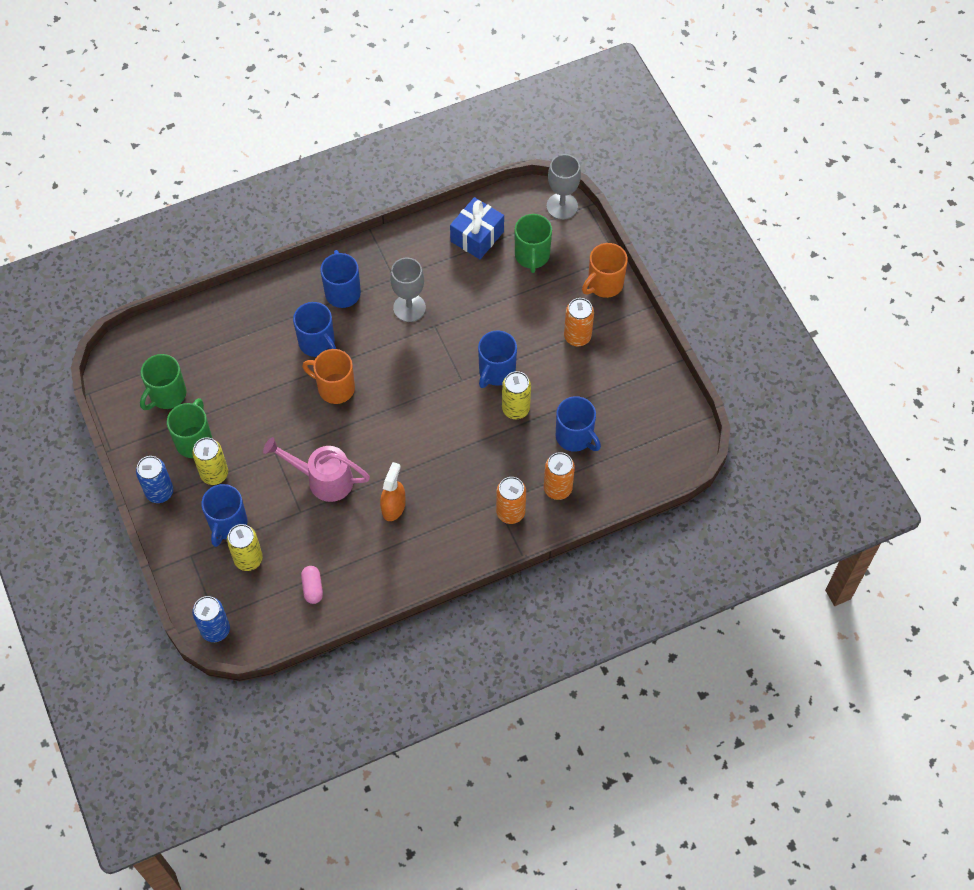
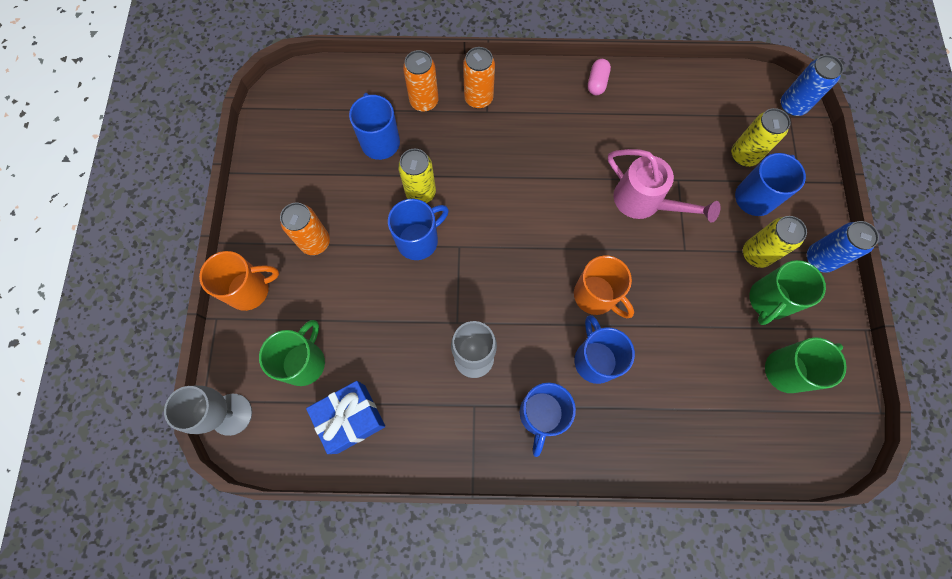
camera: 155 degrees left, 10 degrees up
(312, 588) = (690, 106): pink capsule -> pink capsule (597, 83)
(393, 507) = (585, 147): orange spray bottle -> none

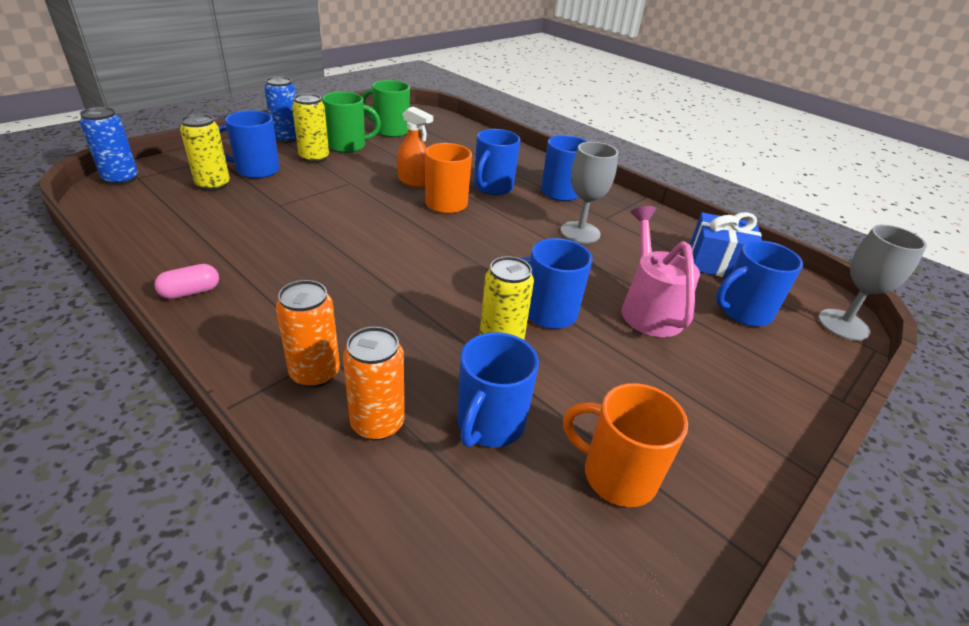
camera: 140 degrees left, 35 degrees down
(250, 290) = (784, 397): orange mug -> orange mug (616, 475)
(304, 362) = (743, 312): green mug -> blue mug
(315, 242) = (669, 385): orange can -> none
(644, 202) = (326, 212): pink watering can -> pink watering can (649, 309)
(653, 301) = (414, 181): none -> orange spray bottle

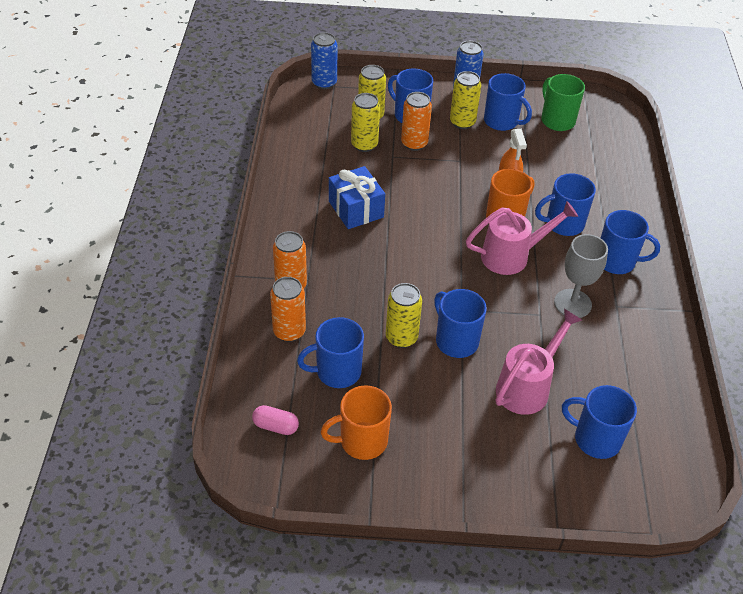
camera: 50 degrees right, 10 degrees up
(191, 292) = (284, 197): pink capsule -> pink capsule (275, 426)
(236, 208) = (364, 145): none -> yellow can
(289, 188) = (414, 143): none -> orange can
(348, 146) = (502, 121): green mug -> blue mug
(490, 225) = (512, 256): none -> pink watering can
(616, 475) = (362, 441): orange mug -> orange mug turned 90 degrees counterclockwise
(717, 263) = (645, 398): blue gift -> blue gift (356, 209)
(843, 325) = (660, 505): grey goblet -> none

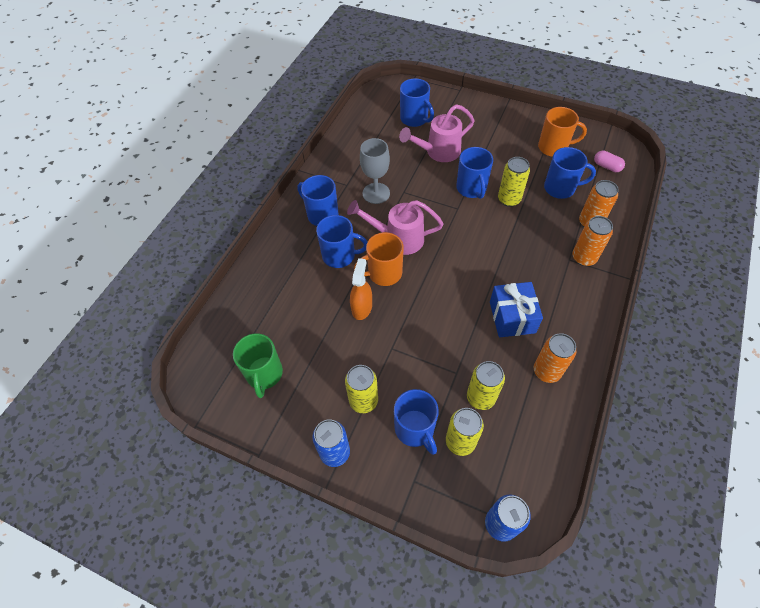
camera: 155 degrees left, 10 degrees up
(414, 143) = (428, 384): orange can -> orange can (546, 371)
(502, 121) = (321, 389): blue mug -> none

